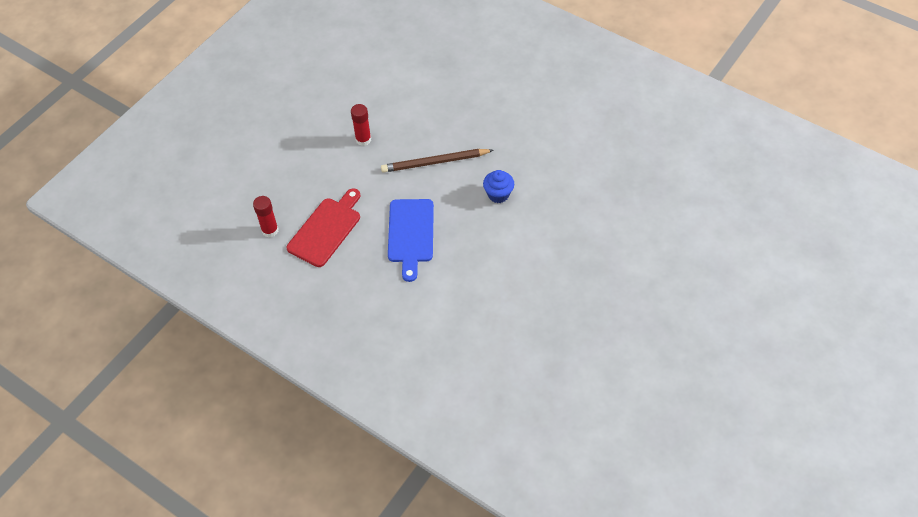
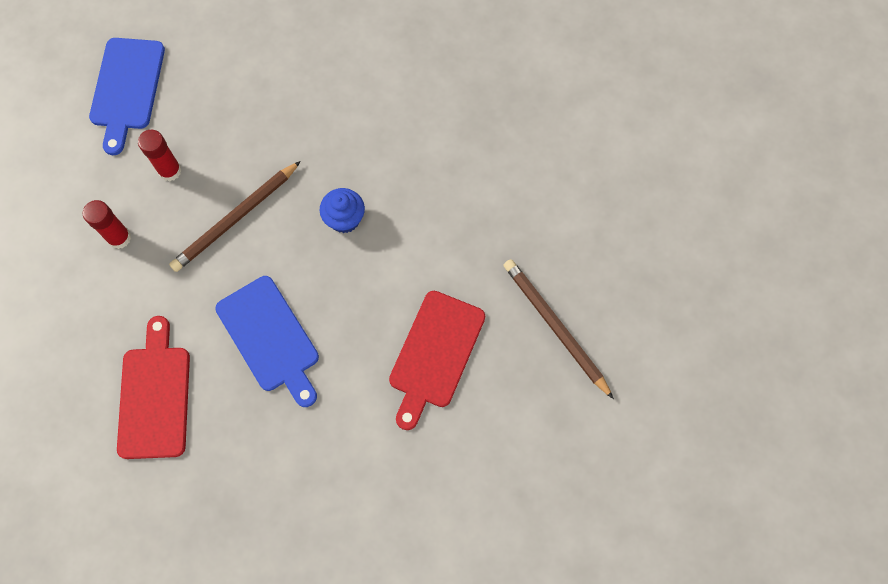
camera: 35 degrees left, 15 degrees up
(270, 230) = (78, 442): red glue stick -> red glue stick (170, 171)
(420, 65) = (126, 88): none -> blue cutting board
(501, 294) = (435, 354): none -> red cutting board
(586, 319) = (555, 327): none -> brown pencil

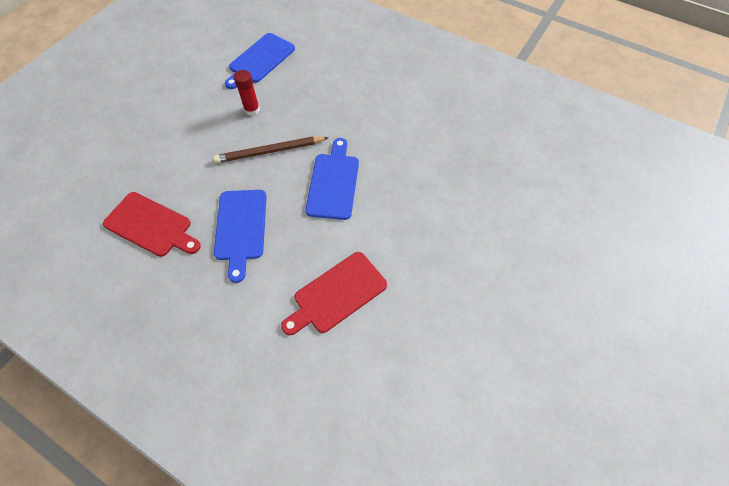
camera: 30 degrees right, 10 degrees down
(119, 238) = (199, 131): red glue stick -> none
(155, 396) = (151, 226): red cutting board -> red cutting board turned 90 degrees clockwise
(344, 219) = (333, 182): blue cupcake -> blue cutting board
(555, 327) = (431, 321): brown pencil -> none

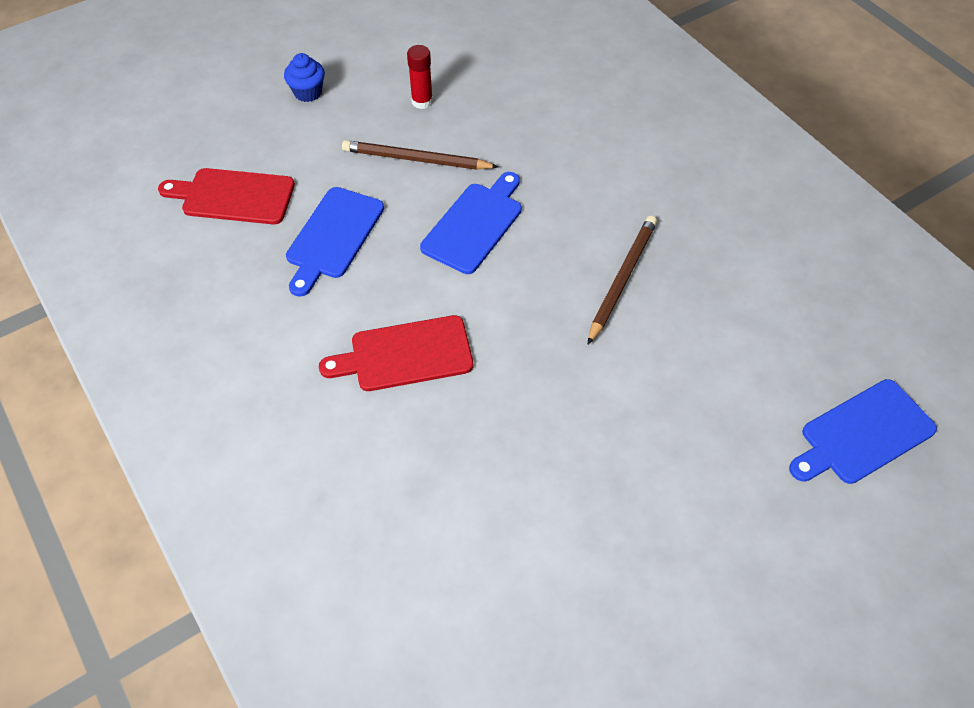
camera: 25 degrees right, 5 degrees down
(151, 226) = (233, 196): red cutting board -> red cutting board turned 135 degrees clockwise
(167, 130) = (308, 92): none -> blue cupcake
(260, 60) = (465, 43): blue cutting board -> blue cutting board (862, 434)
(446, 184) = (622, 279): none -> brown pencil

